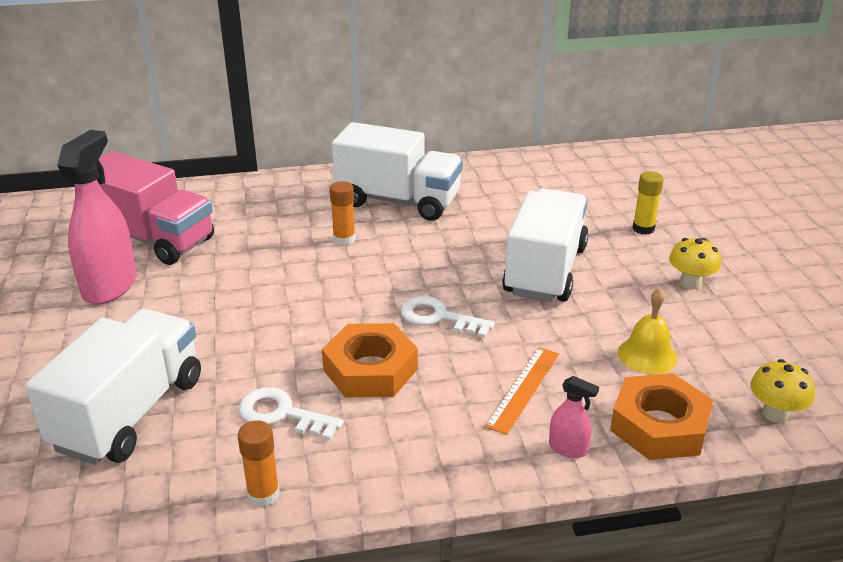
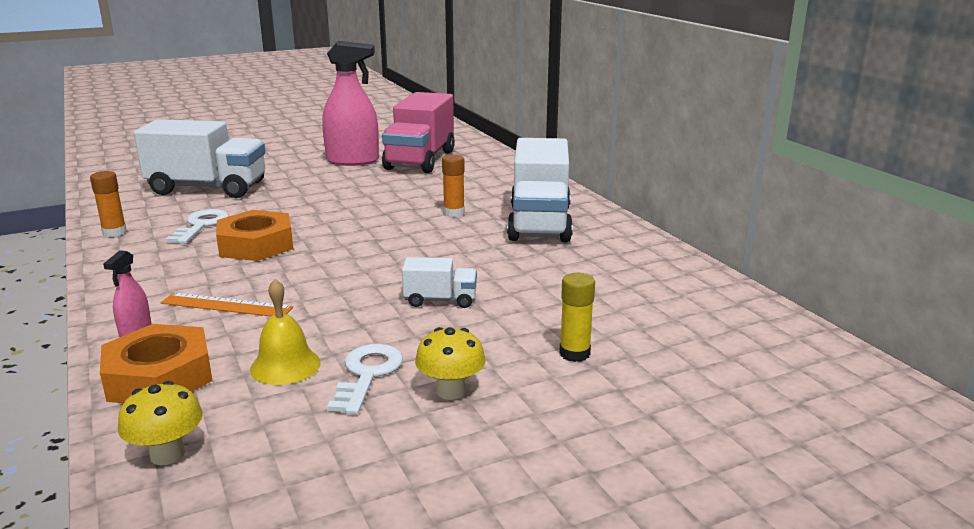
camera: 75 degrees right, 10 degrees down
(438, 317) = (337, 261): white key -> white key (367, 374)
(545, 270) = (440, 300): white truck -> white truck, size x0.46

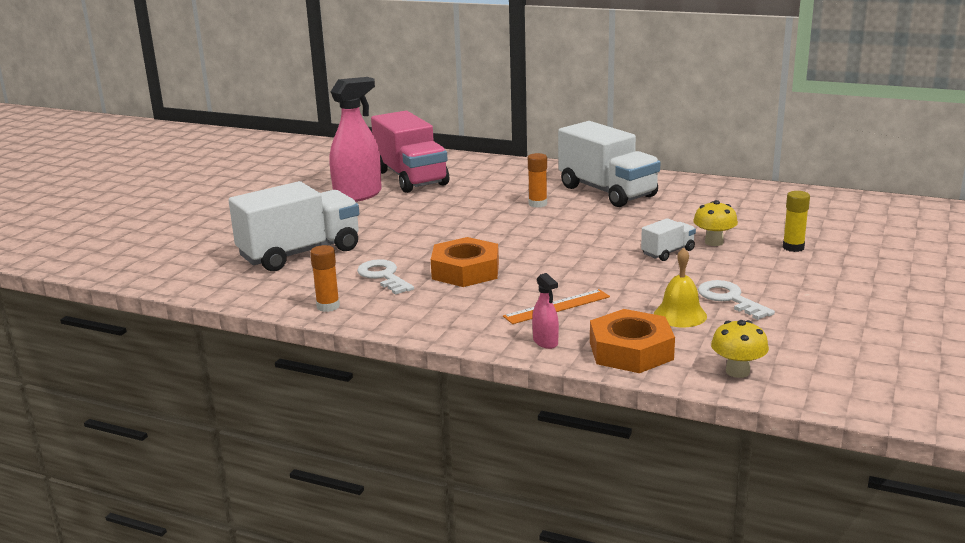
camera: 40 degrees left, 0 degrees up
(451, 391) = (784, 287): yellow mushroom -> yellow mushroom (714, 242)

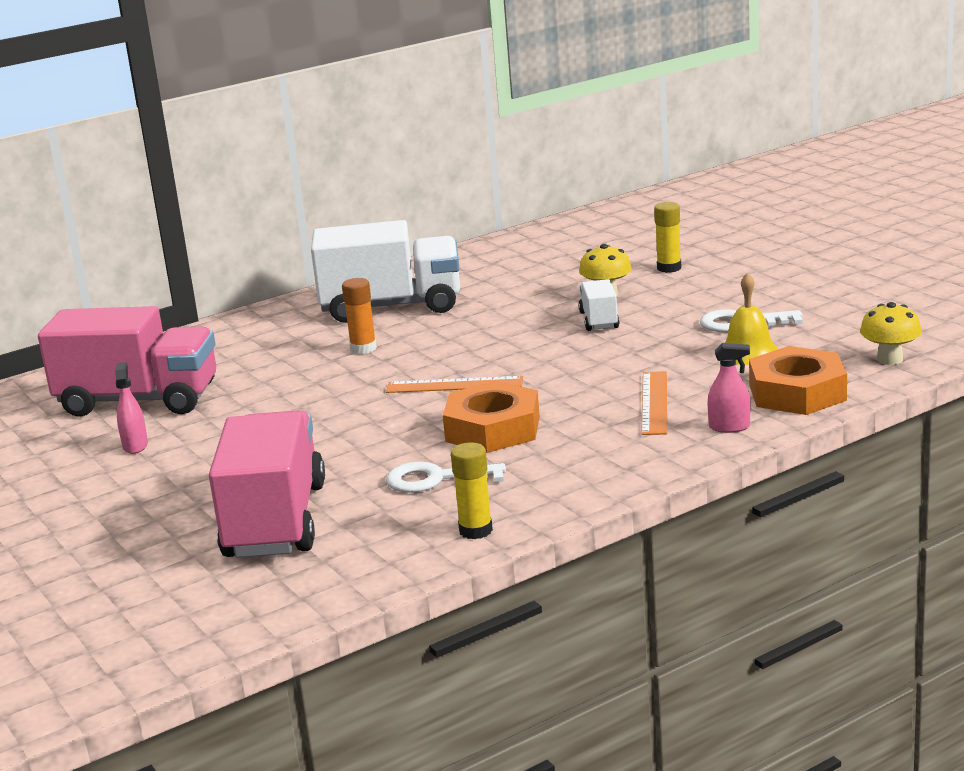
camera: 55 degrees left, 0 degrees up
(300, 253) = (275, 521): white truck -> pink truck
(328, 306) = (476, 530): orange glue stick -> yellow glue stick
(358, 195) = (135, 446): pink spray bottle -> pink spray bottle, size x0.45
(515, 242) = (454, 385): none -> orange ruler

